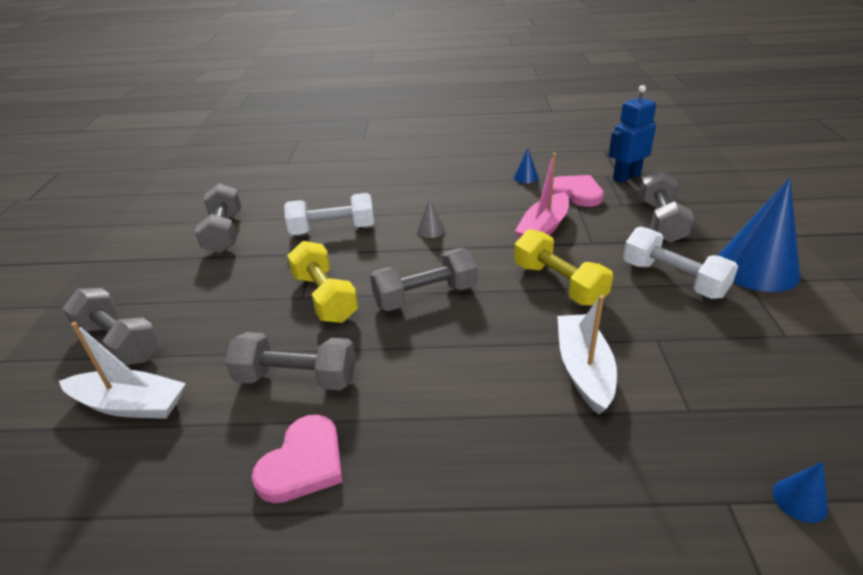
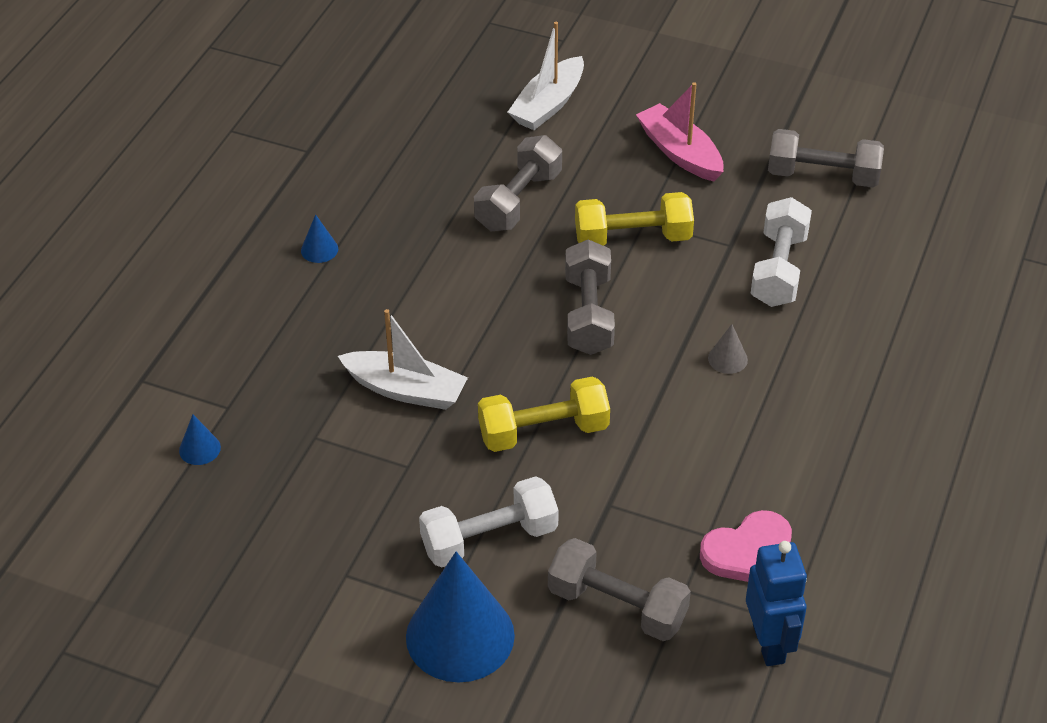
camera: 110 degrees right, 10 degrees up
(119, 342) = (641, 97): grey dumbbell -> none
(303, 463) = (421, 192): pink heart -> none
(526, 177) = (832, 516): blue cone -> blue cone (319, 249)
(543, 228) = (670, 471): pink boat -> pink boat (680, 152)

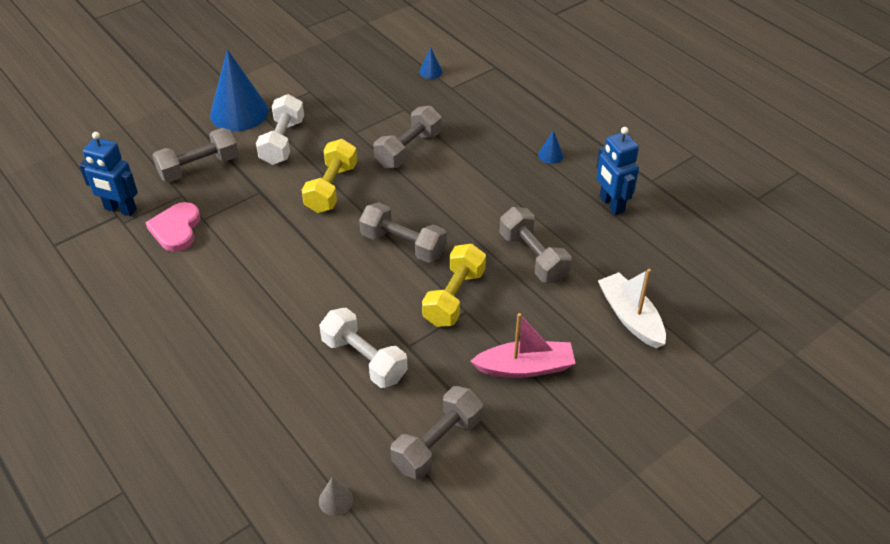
camera: 120 degrees right, 0 degrees up
(378, 169) = (611, 204): none -> blue robot
(406, 390) = (408, 149): white boat -> grey dumbbell
(727, 359) = (312, 291): grey cone -> grey cone (335, 500)

